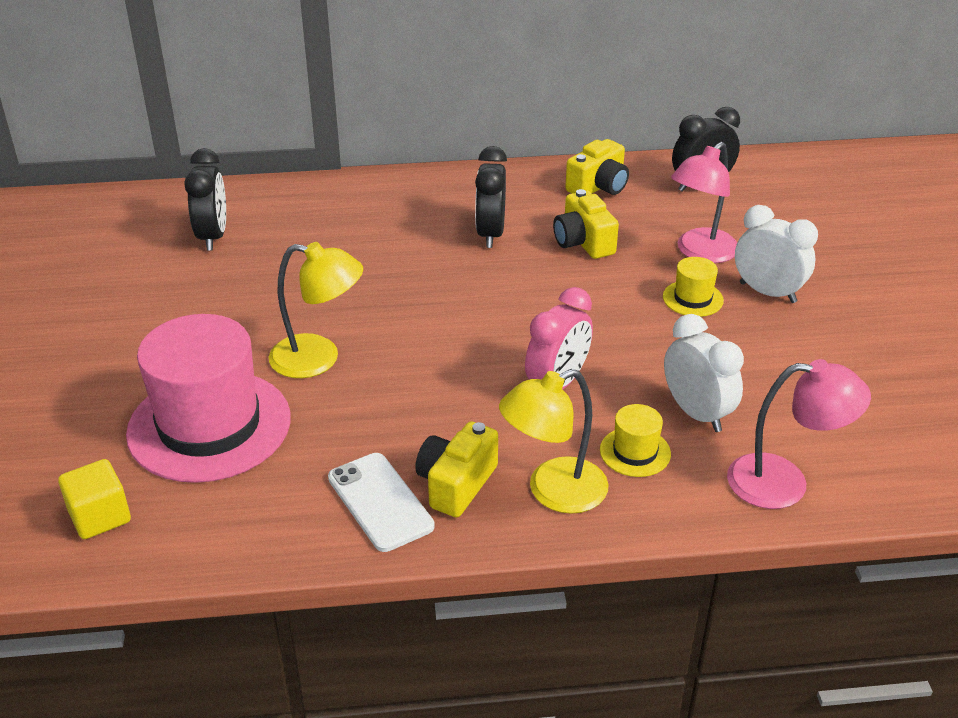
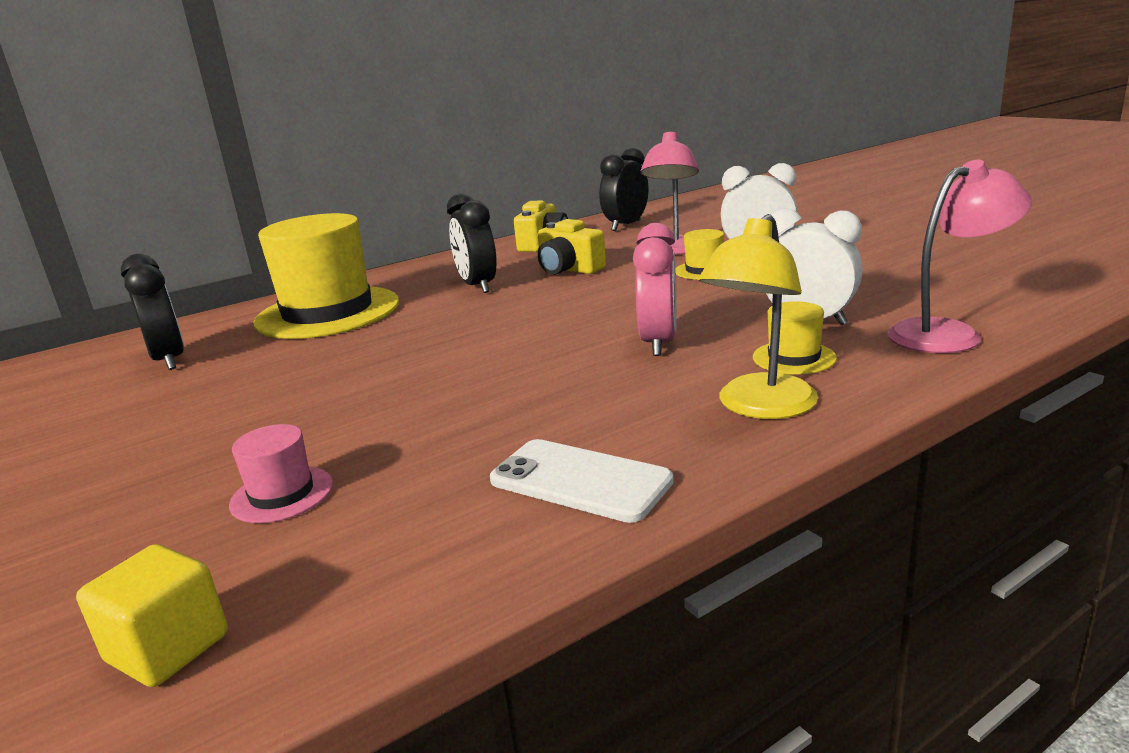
camera: 25 degrees left, 15 degrees down
(209, 425) = (282, 494): pink hat -> pink hat, size x0.43
(319, 359) = (380, 401): yellow lamp -> none
(353, 220) = (328, 312): none -> yellow hat
(456, 484) = (650, 436): yellow camera -> none

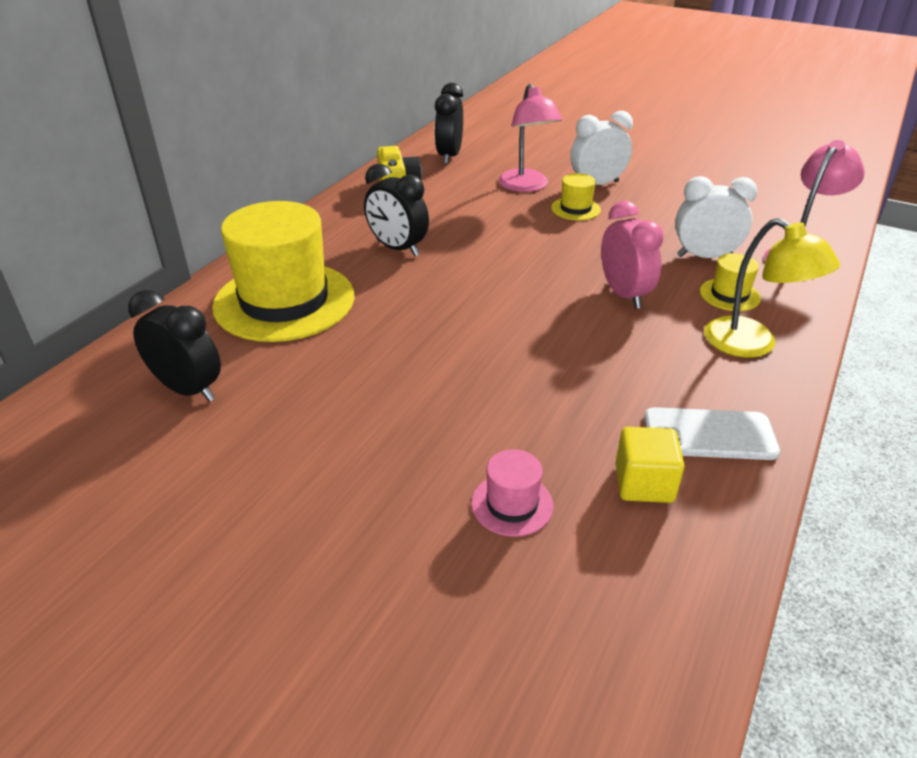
camera: 30 degrees left, 15 degrees up
(168, 648) = (603, 650): yellow cube -> yellow cube (644, 483)
(569, 269) = (459, 218): yellow camera -> none
(759, 407) = (752, 345): yellow lamp -> yellow lamp turned 45 degrees counterclockwise

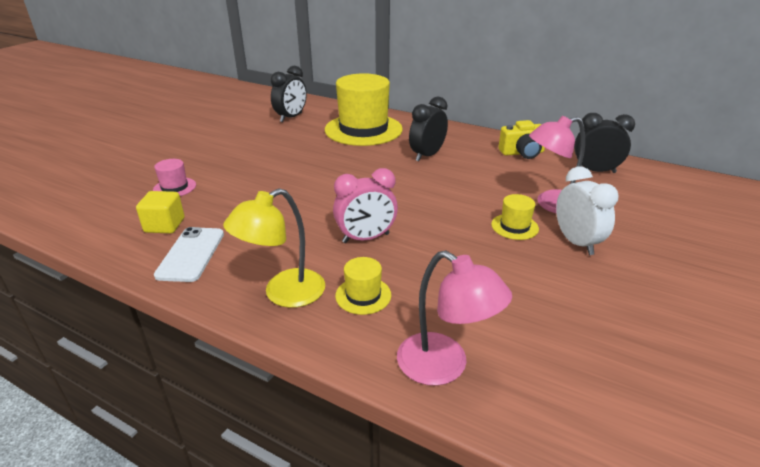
camera: 90 degrees right, 5 degrees down
(704, 257) = (434, 292): white clock -> none

